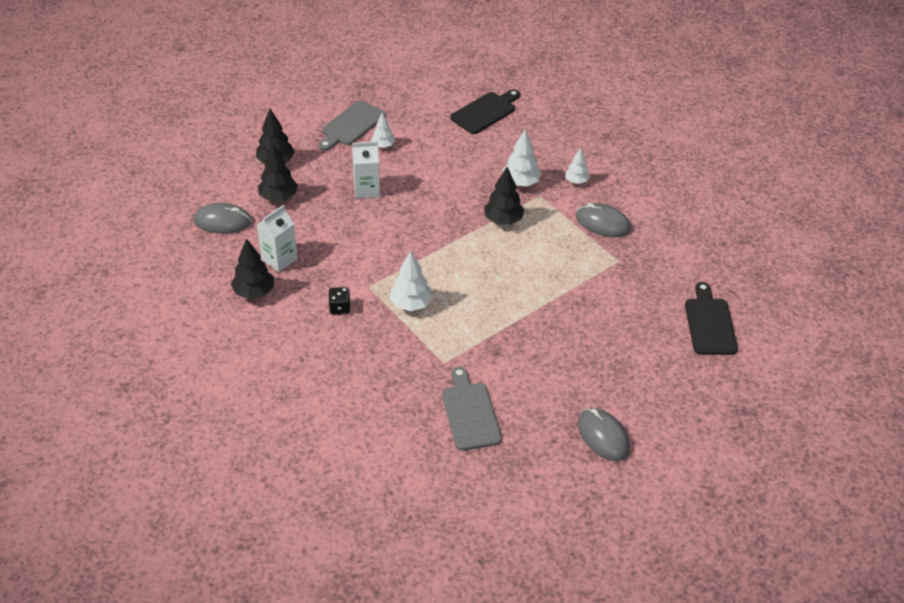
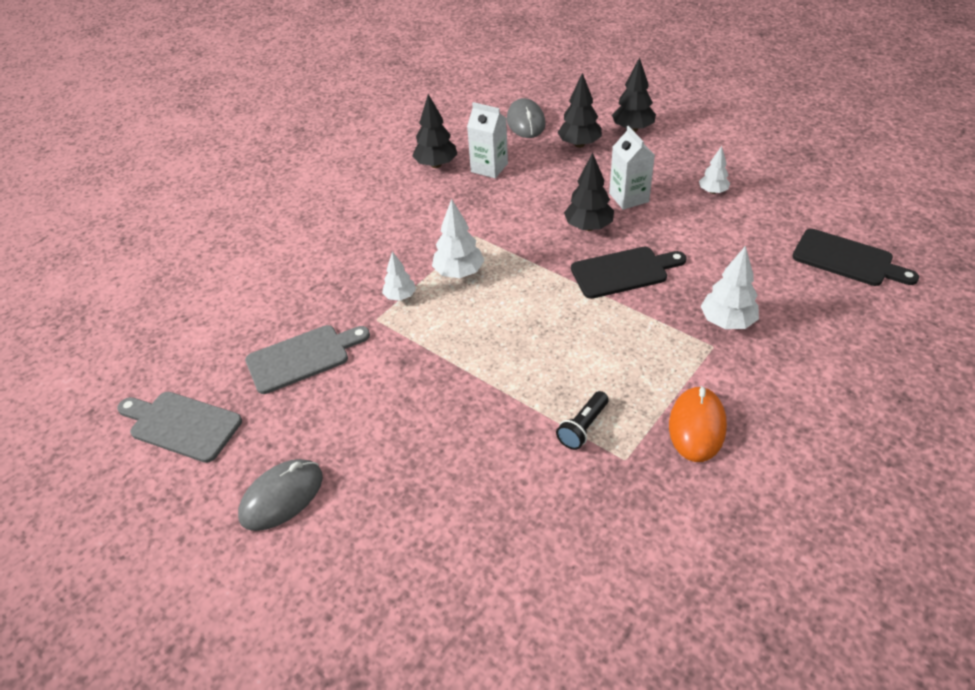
camera: 80 degrees right, 0 degrees up
(340, 307) = (435, 223): black dice -> none
(351, 125) = (730, 161): grey cutting board -> grey cutting board (181, 425)
(503, 220) = (642, 320): black tree -> black tree (588, 227)
(576, 181) = (770, 380): white tree -> white tree (400, 296)
(588, 273) = (583, 427): none -> black flashlight
(602, 223) = (697, 426): grey mouse -> orange mouse
(709, 323) = (537, 606): black cutting board -> black cutting board (623, 272)

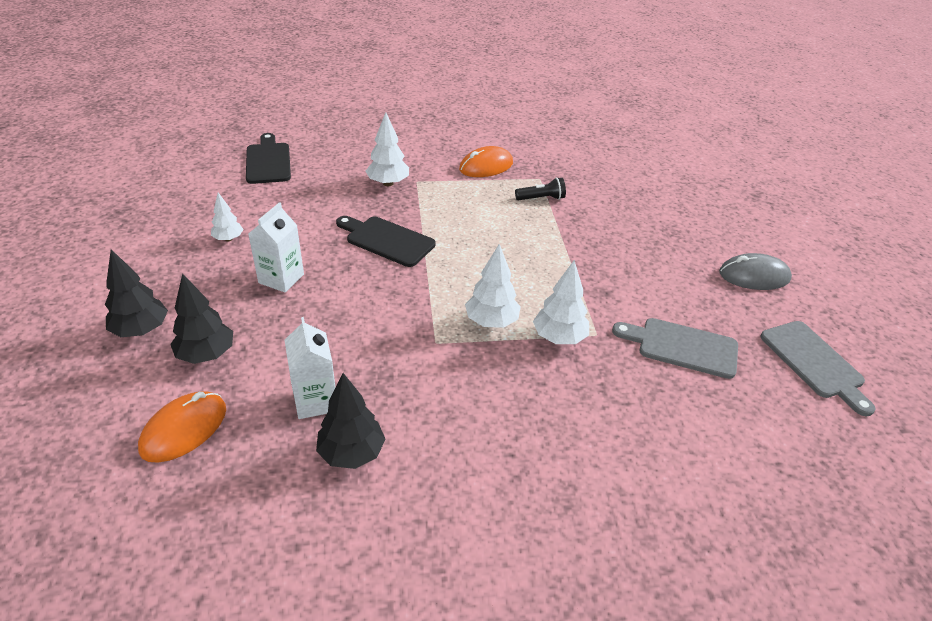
camera: 140 degrees left, 5 degrees down
(400, 296) = (559, 338): white tree -> white tree, size x1.57
(526, 122) = (184, 429): grey mouse -> orange mouse
(588, 227) = (349, 281): black tree -> none

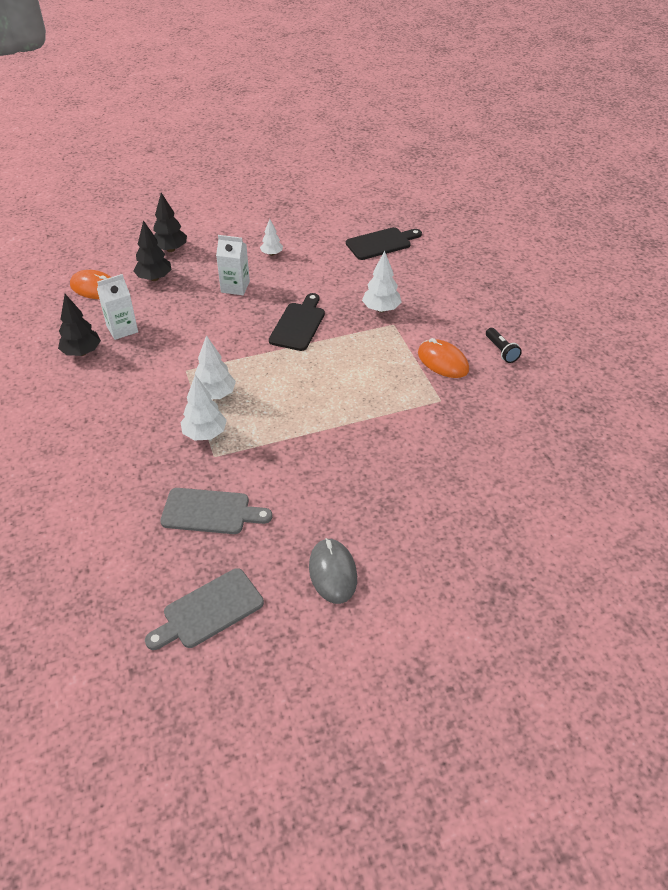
camera: 80 degrees right, 5 degrees up
(541, 198) = (403, 405): black flashlight -> black flashlight (501, 351)
(682, 347) = (210, 512): grey cutting board -> grey cutting board turned 90 degrees clockwise

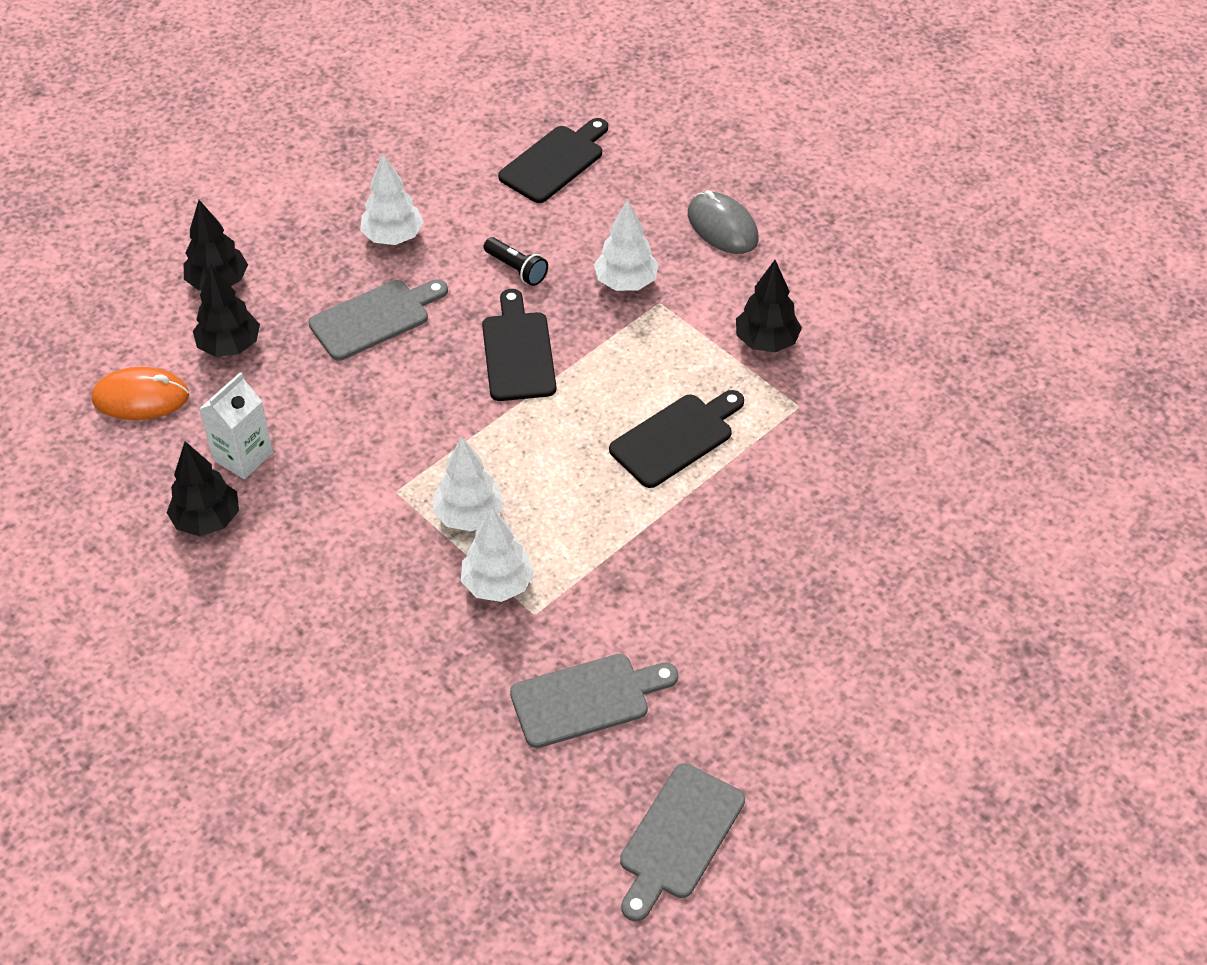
camera: 25 degrees left, 5 degrees up
(235, 287) = (374, 318): white carton -> grey cutting board
(272, 254) = (393, 237): white tree -> white tree, size x1.57
(332, 572) = (806, 718): grey mouse -> grey mouse (722, 227)
(356, 393) = (676, 438): none -> black cutting board
(443, 361) = (766, 341): orange mouse -> black tree
(501, 351) = (837, 295): black flashlight -> black flashlight (516, 269)

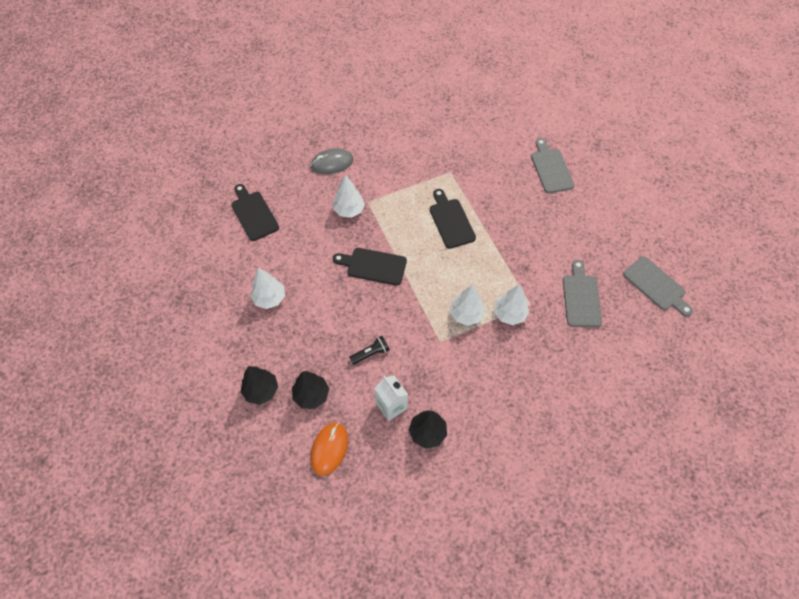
camera: 70 degrees left, 10 degrees up
(374, 318) = (323, 321): grey cutting board -> grey cutting board (551, 168)
(516, 269) = (319, 251): black flashlight -> black flashlight (371, 353)
(766, 341) = (409, 170): black tree -> none

